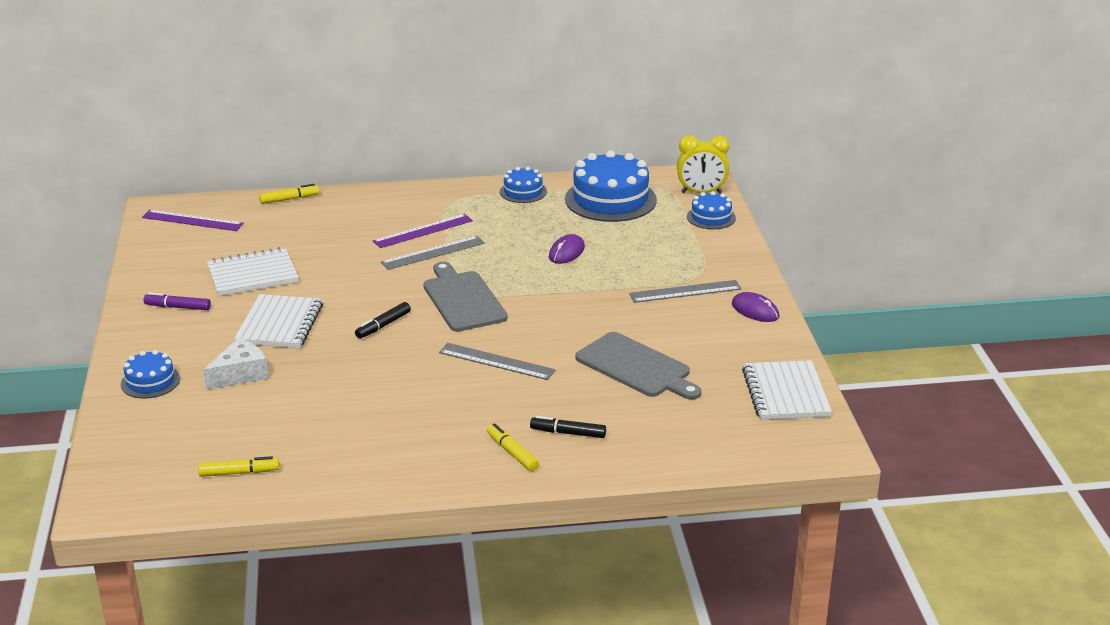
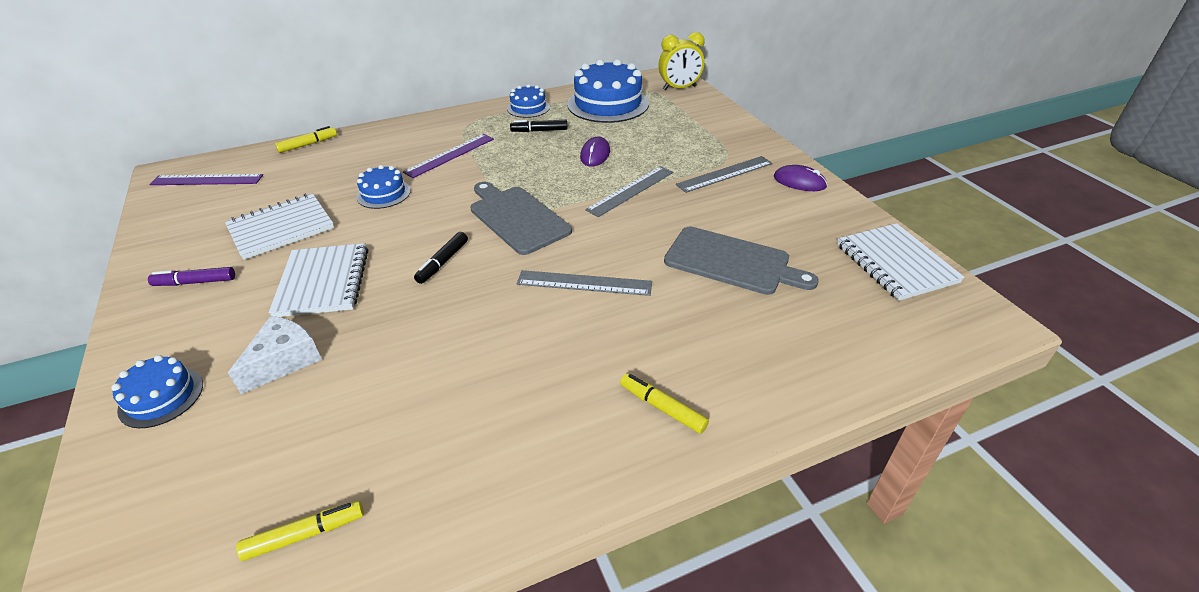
camera: 15 degrees left, 10 degrees up
(433, 253) = (468, 174): grey ruler -> grey ruler (631, 191)
(568, 433) = (711, 363): black marker -> black marker (539, 131)
(711, 217) = (701, 106): blue cake -> blue cake (383, 194)

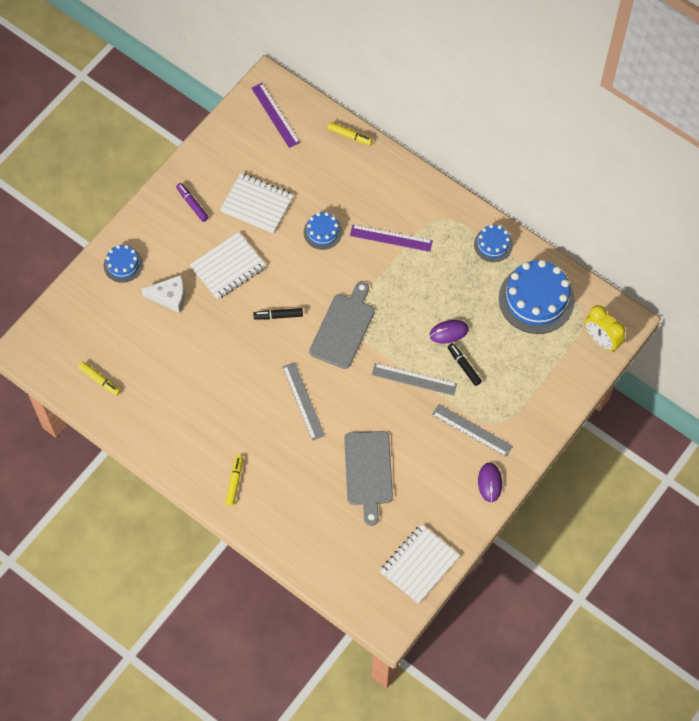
camera: 60 degrees right, 25 degrees up
(539, 131) = (461, 275): black marker -> black marker (464, 366)

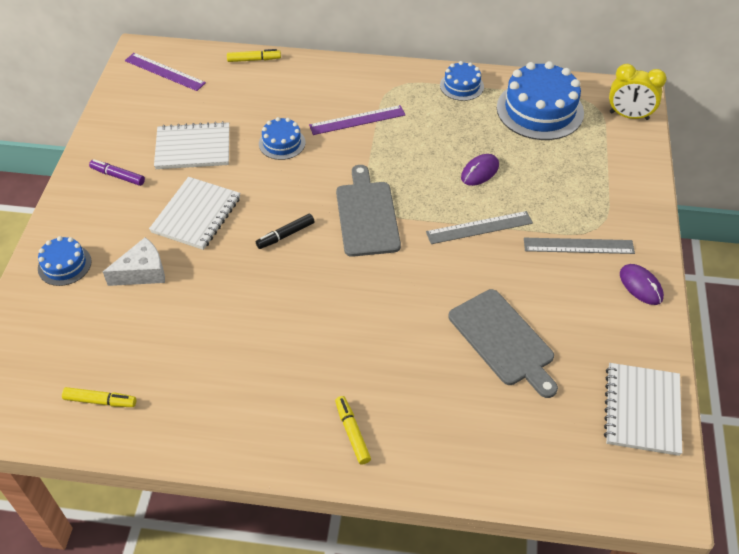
camera: 30 degrees left, 15 degrees down
(303, 401) = (374, 304): grey ruler -> none
(464, 366) = (520, 193): black marker -> none

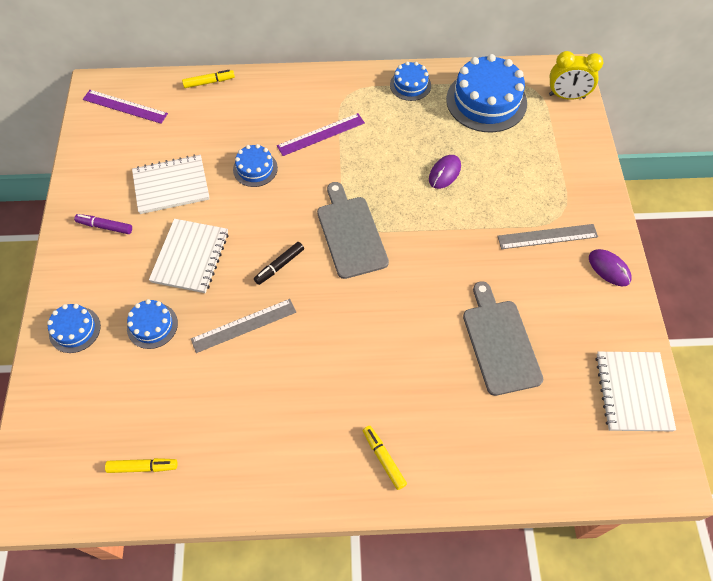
camera: 10 degrees left, 10 degrees up
(142, 272) = (152, 325): white cheese -> blue cake
(479, 228) = (455, 231): grey ruler -> grey ruler (244, 325)
(503, 340) = (500, 343): grey cutting board -> grey cutting board turned 150 degrees counterclockwise

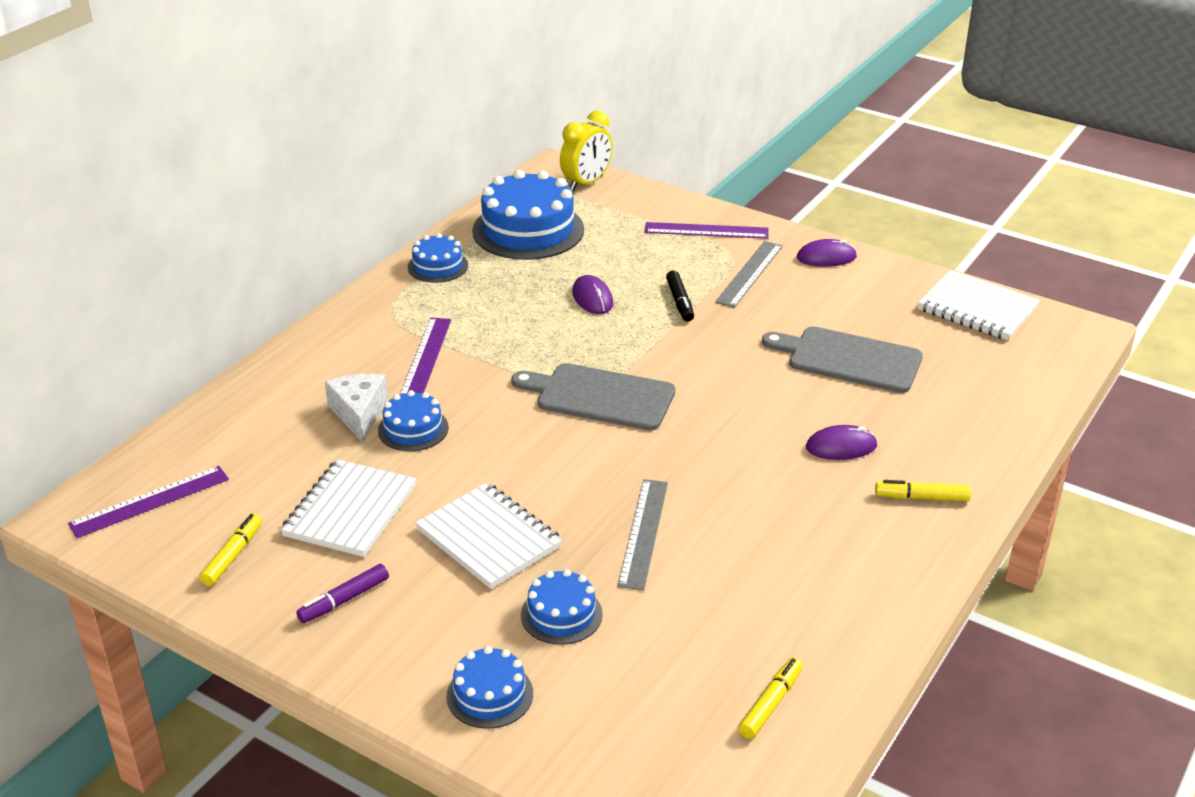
camera: 55 degrees left, 25 degrees down
(209, 82) = (215, 410): yellow marker -> yellow marker (233, 556)
(250, 138) = (359, 413): none -> white cheese
(280, 265) = (586, 469): black marker -> black marker (680, 301)
(401, 386) = (841, 447): none -> purple mouse
(575, 186) = (706, 230): none -> purple ruler

